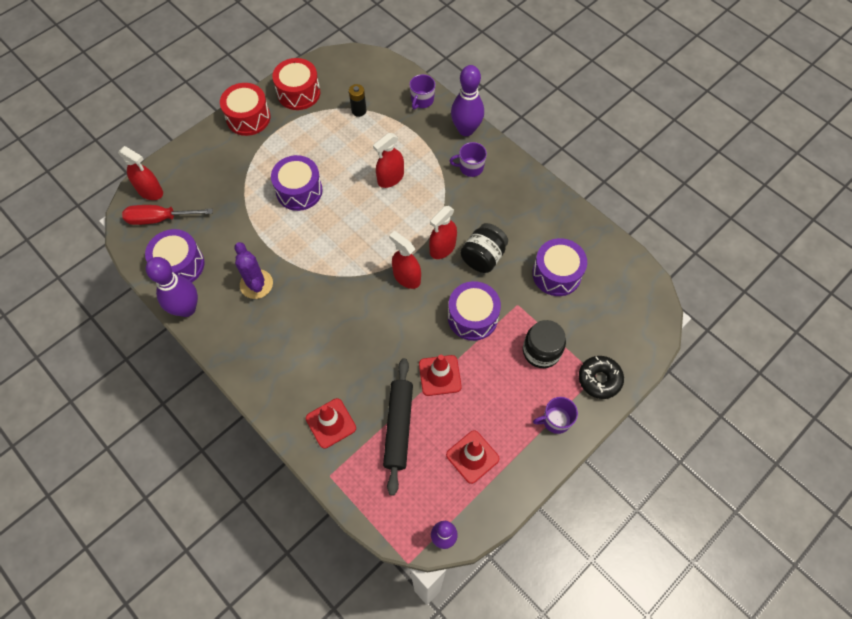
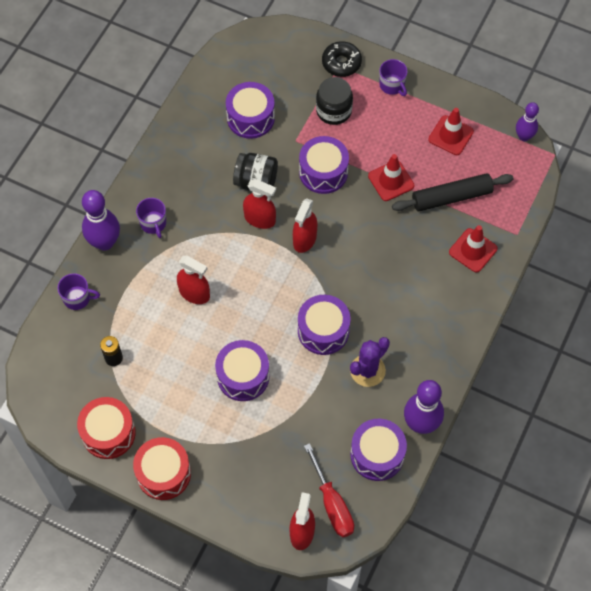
camera: 110 degrees left, 0 degrees up
(310, 262) = (323, 331): none -> purple drum

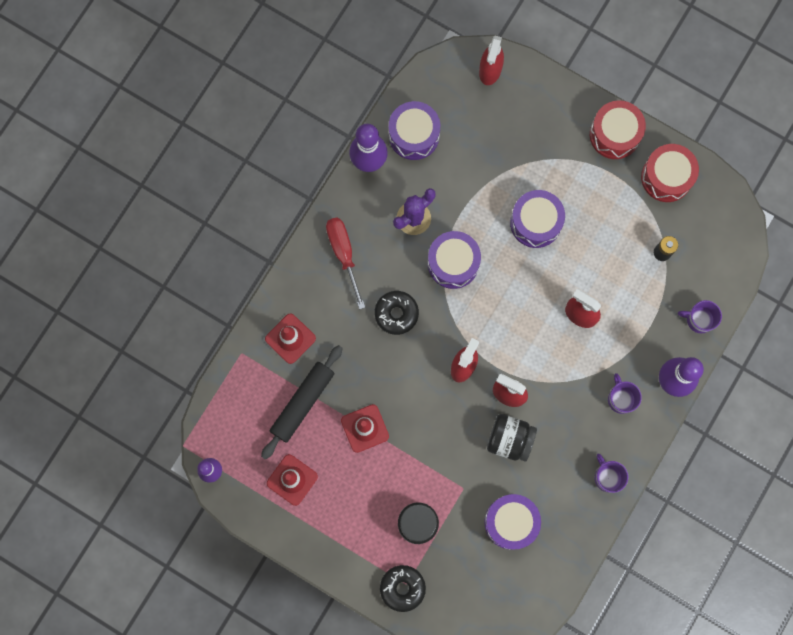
camera: 175 degrees left, 15 degrees up
(323, 172) = (436, 445): purple drum -> none
(332, 503) = (460, 94): red screwdriver -> red screwdriver (344, 254)
(374, 280) = (396, 314): none -> black donut
(392, 85) = (348, 552): purple mug -> purple mug (607, 477)
(451, 197) = (303, 403): black rolling pin -> black rolling pin turned 45 degrees counterclockwise

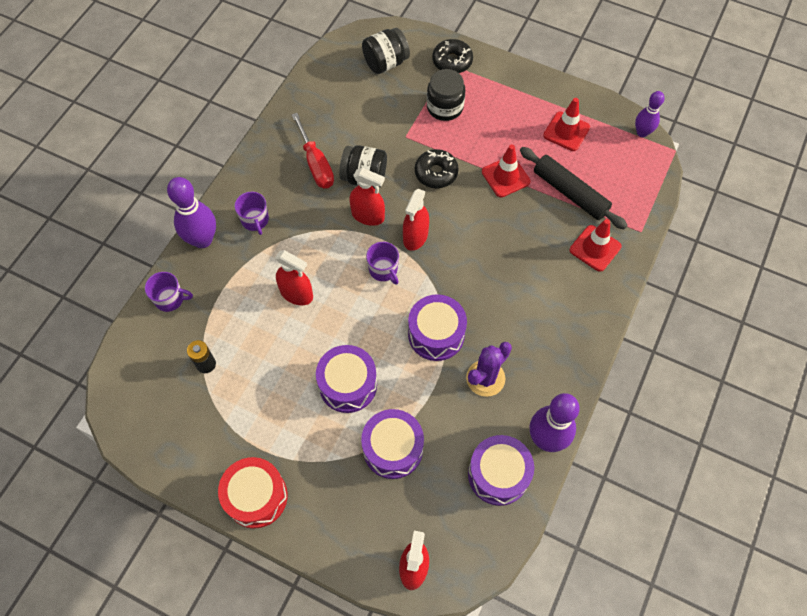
camera: 175 degrees right, 15 degrees down
(303, 403) = (570, 193): black rolling pin -> black rolling pin turned 75 degrees counterclockwise
(344, 254) = (556, 334): red screwdriver -> red screwdriver (316, 163)
(396, 314) = (490, 280): black donut -> black donut (436, 173)
(477, 592) = (386, 63): none -> black jar
(511, 522) = (359, 114): purple drum -> purple drum (393, 449)
(607, 477) = (269, 155): purple mug -> purple mug (383, 270)
(666, 177) = (196, 449): red drum -> none

